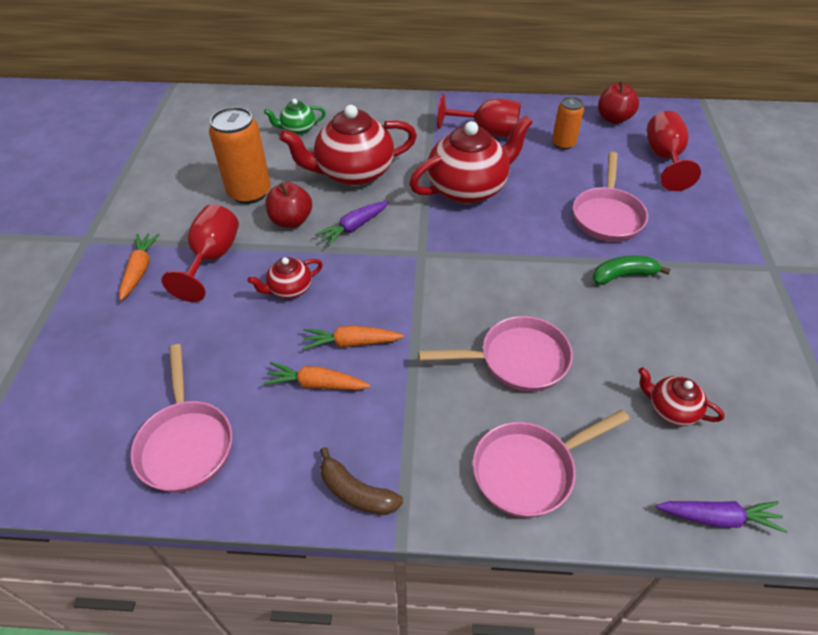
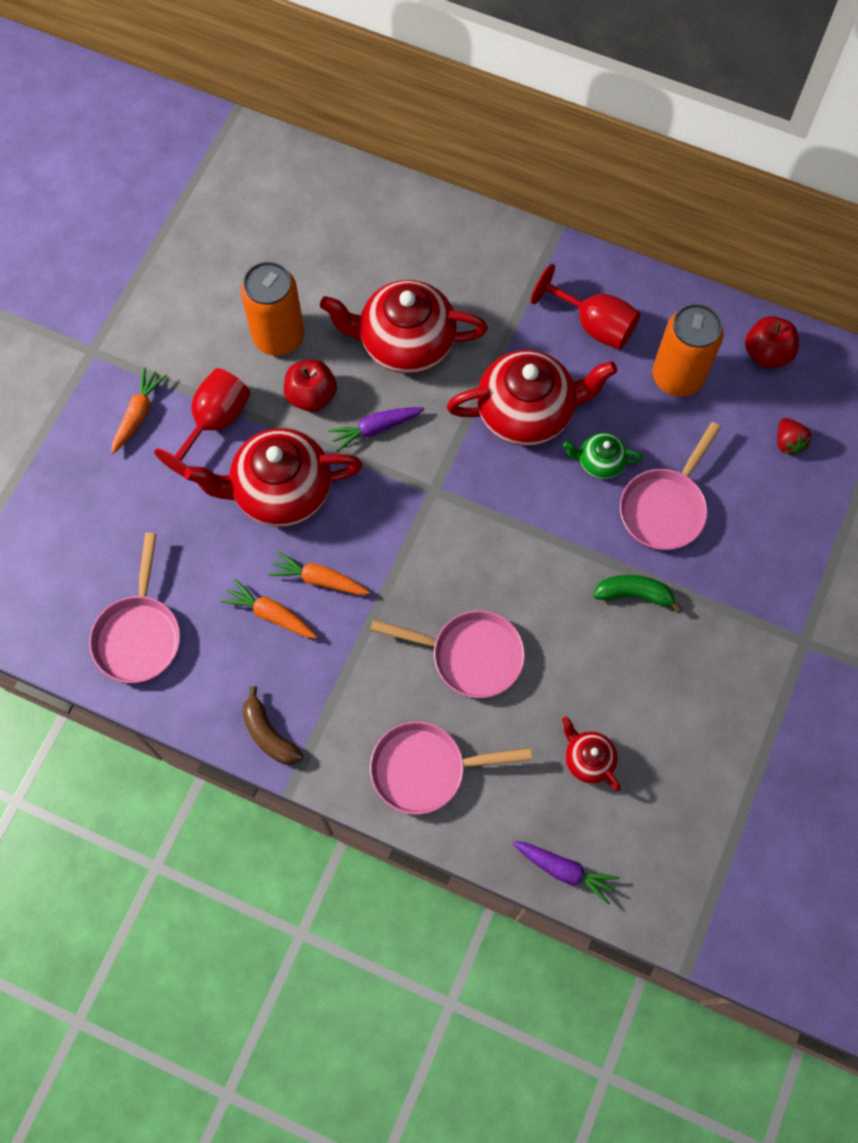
camera: 20 degrees right, 20 degrees up
(290, 289) = (281, 491): red teapot -> red teapot, size x2.07
(298, 129) = (365, 246): green teapot -> green teapot (600, 462)
(563, 143) = (677, 377): orange can -> orange can, size x1.70
(664, 158) = (788, 442): red goblet -> red strawberry

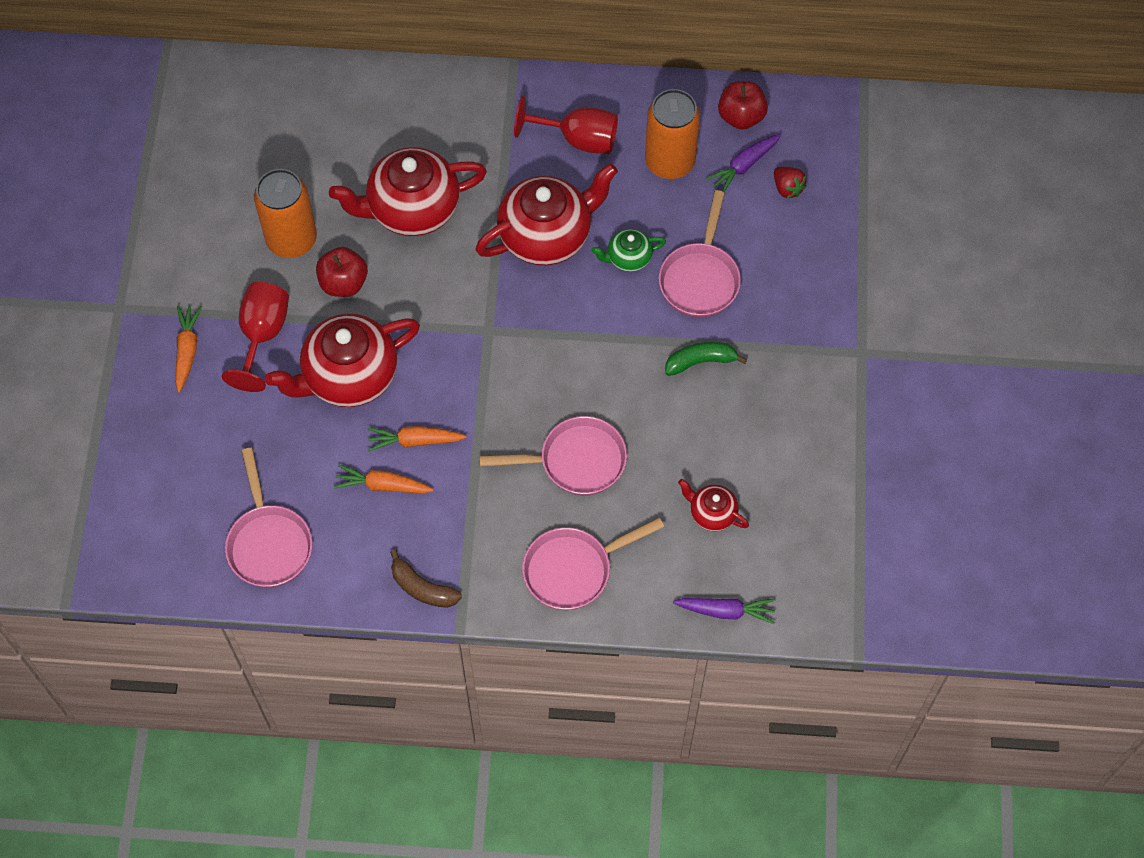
camera: 20 degrees left, 5 degrees down
(375, 429) = (414, 293): purple carrot -> purple carrot (743, 166)

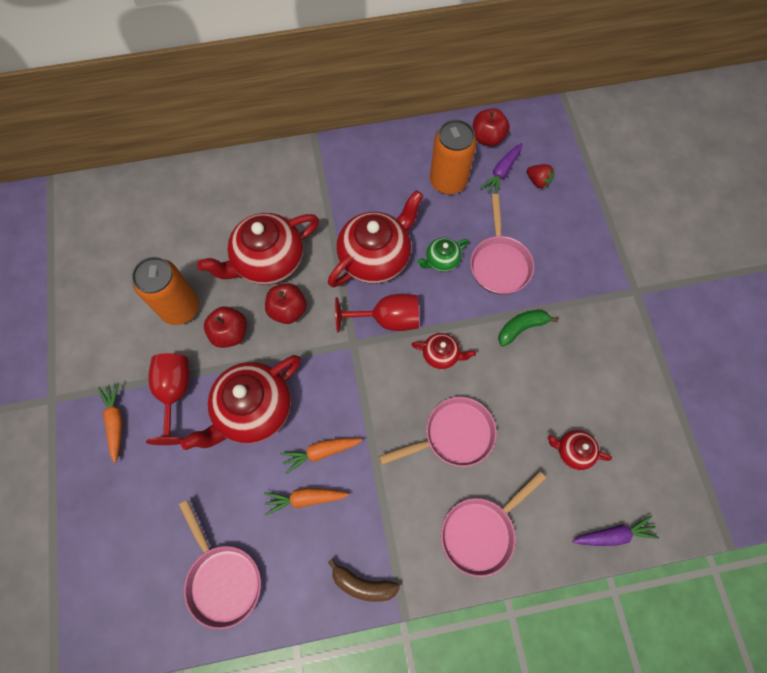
camera: 15 degrees left, 5 degrees up
(420, 273) = (288, 310): none -> red apple
(578, 139) = (377, 180): red goblet -> red goblet (387, 319)
(590, 369) = (441, 355): none -> red teapot

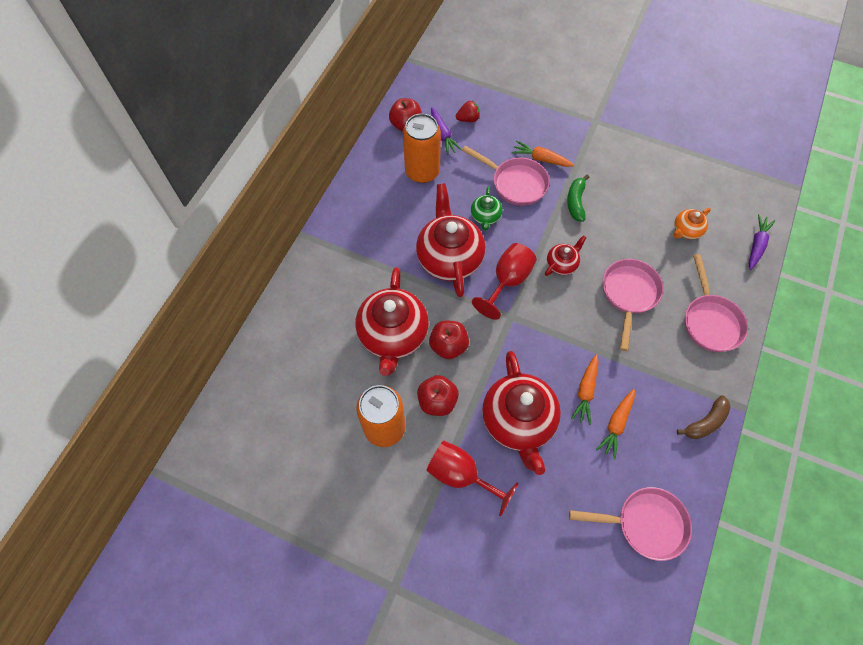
camera: 55 degrees left, 5 degrees down
(115, 421) = (454, 540): orange carrot -> orange carrot (541, 159)
(573, 451) = (686, 230): red teapot -> orange teapot

